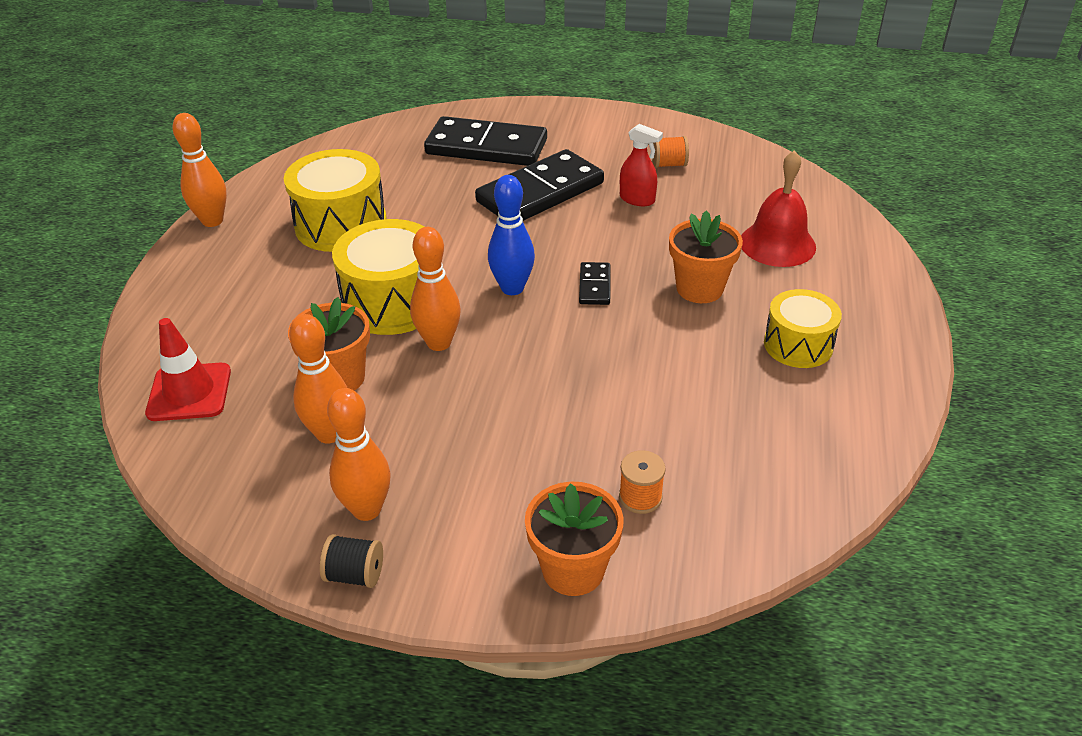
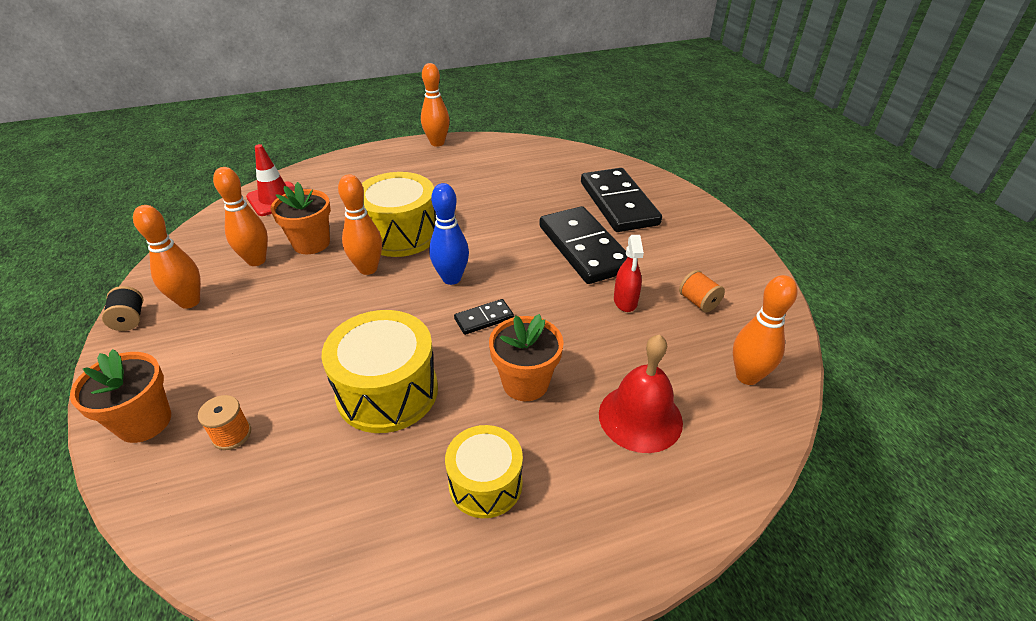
camera: 60 degrees right, 0 degrees up
(341, 224) = (469, 184): yellow drum -> yellow drum (387, 391)
(540, 192) = (584, 248): black domino -> black domino turned 45 degrees clockwise
(768, 179) = (747, 376): none -> orange bowling pin

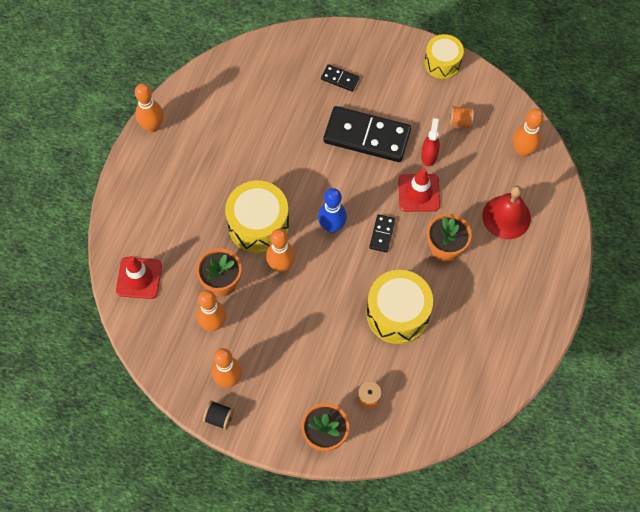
camera: 50 degrees left, 25 degrees up
(485, 484) = (488, 307): yellow drum -> yellow drum (442, 63)
(570, 319) = (419, 193): none -> red traffic cone
(618, 203) = (340, 79): black domino -> black domino, size x0.45
(625, 301) = (429, 155): red spray bottle -> red spray bottle turned 120 degrees counterclockwise

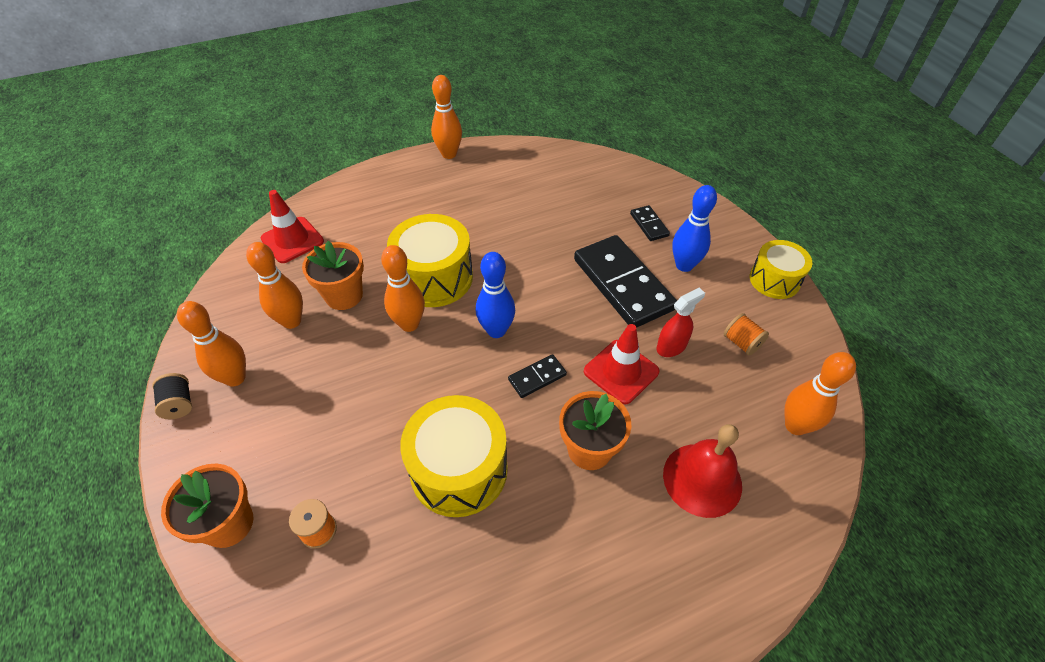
camera: 45 degrees right, 15 degrees down
(387, 93) = (684, 265): none -> blue bowling pin

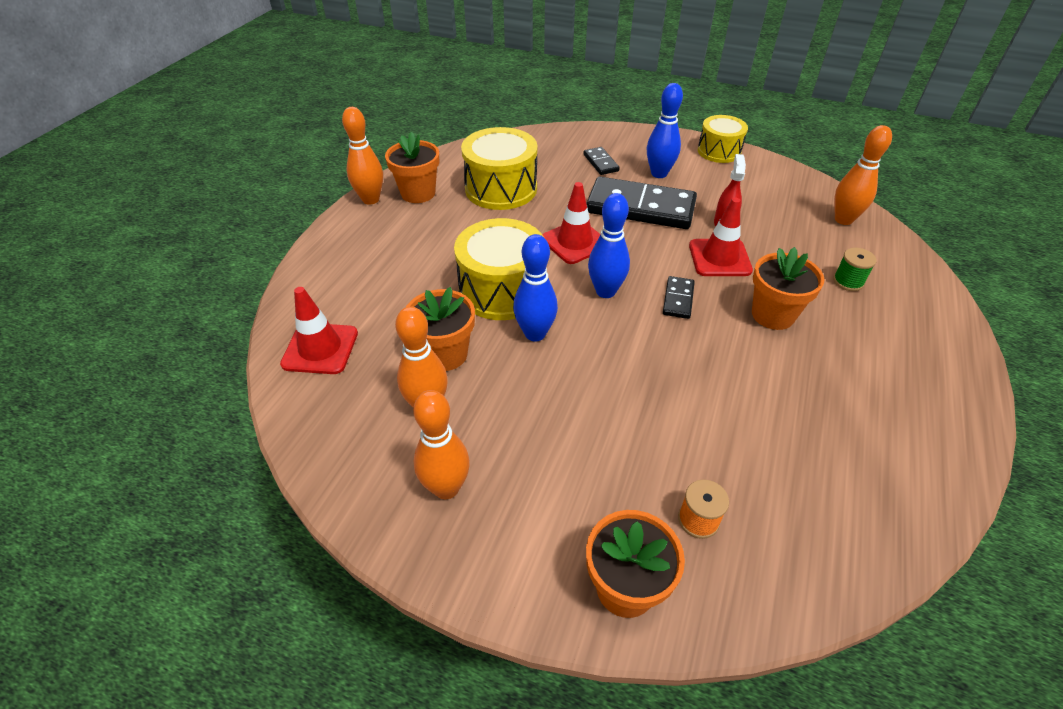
camera: 45 degrees left, 5 degrees down
(179, 404) = (424, 554): black spool -> none
(409, 324) = (535, 334): orange bowling pin -> blue bowling pin
(459, 469) = (722, 393): yellow drum -> yellow drum (501, 188)
(483, 168) = (418, 193): none -> orange flower pot
(531, 277) = (575, 242): none -> red traffic cone
(649, 225) = (600, 163): black domino -> black domino turned 45 degrees clockwise
(702, 479) = (848, 281): red bell -> green spool
(741, 343) = (755, 196): orange spool -> none

